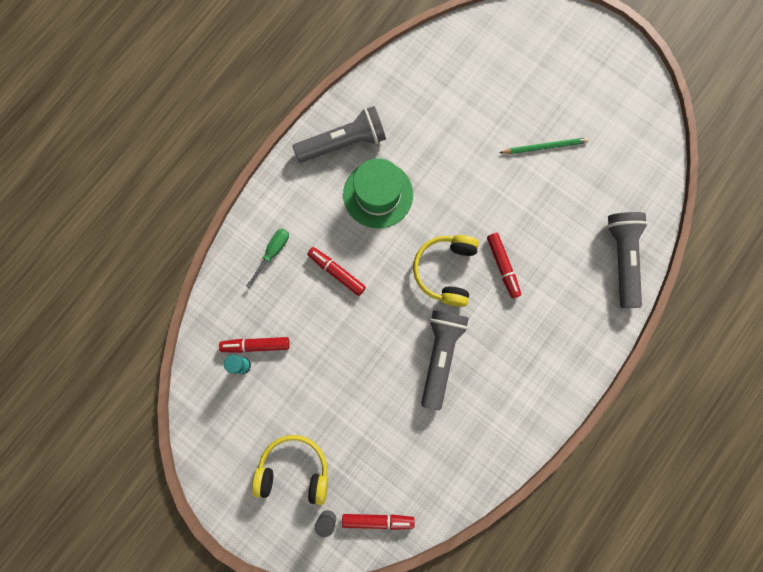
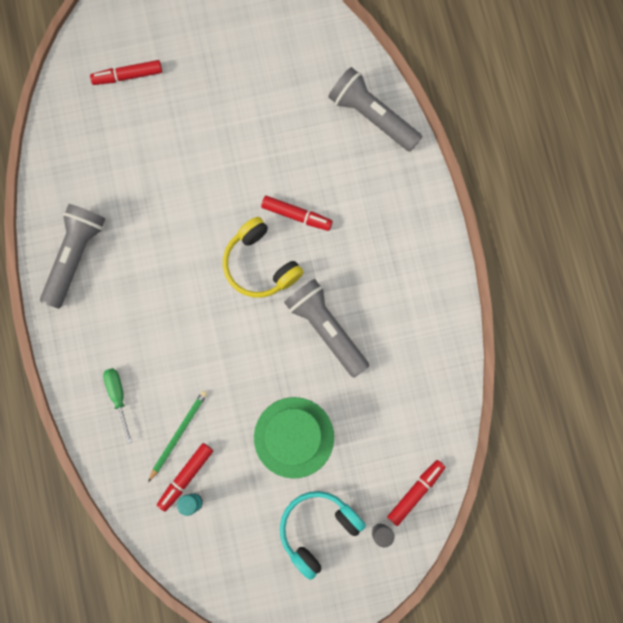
camera: 50 degrees left, 0 degrees up
(294, 470) = (318, 529): yellow headphones -> turquoise headphones
(336, 272) = (182, 356): red marker -> red marker (127, 76)
(378, 194) = (146, 265): green hat -> green hat (294, 437)
(545, 147) = (227, 95): green pencil -> green pencil (178, 434)

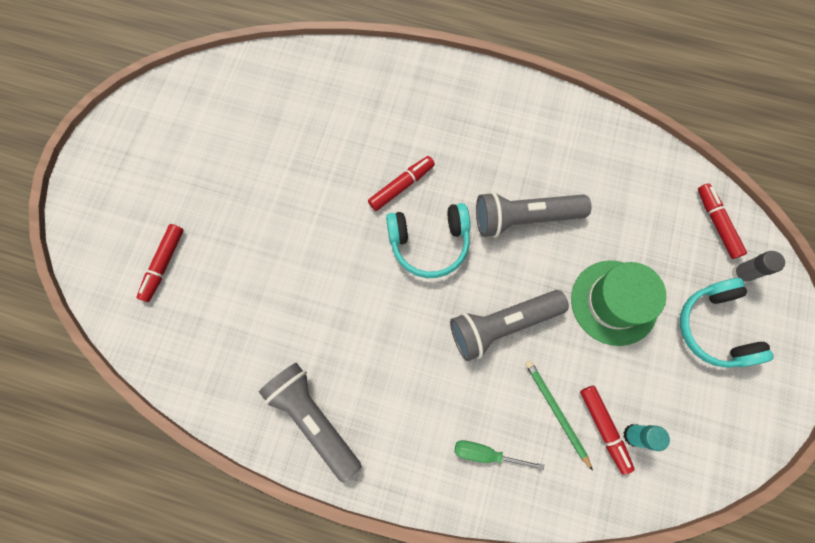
camera: 60 degrees left, 5 degrees down
(260, 264) = (429, 243): yellow headphones -> turquoise headphones
(372, 116) = (349, 75): grey flashlight -> grey flashlight (502, 325)

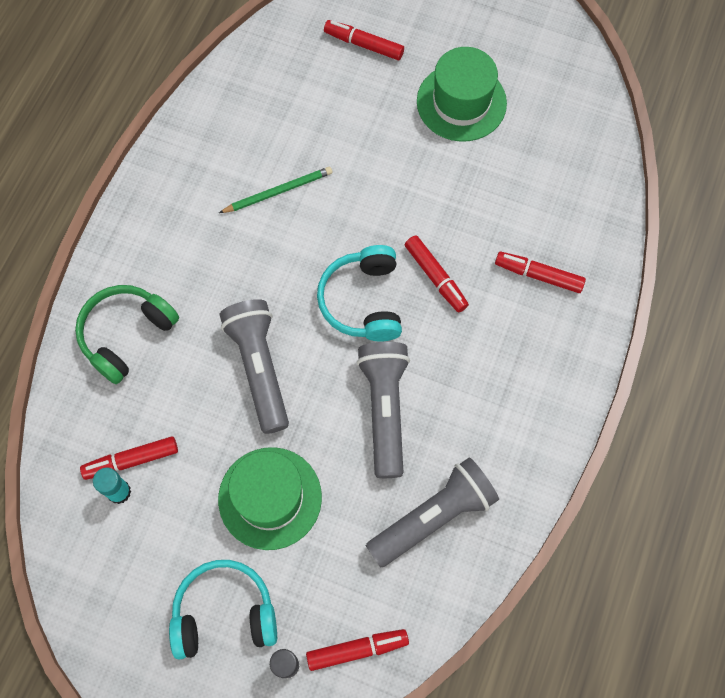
camera: 95 degrees right, 5 degrees down
(228, 174) = (461, 102): none -> green hat
(314, 418) = (188, 176): grey flashlight -> grey flashlight (434, 517)
(392, 108) = (538, 275): none -> red marker
(486, 453) = (126, 335): green screwdriver -> green headphones
(556, 412) = (157, 412): green pencil -> green pencil (278, 191)

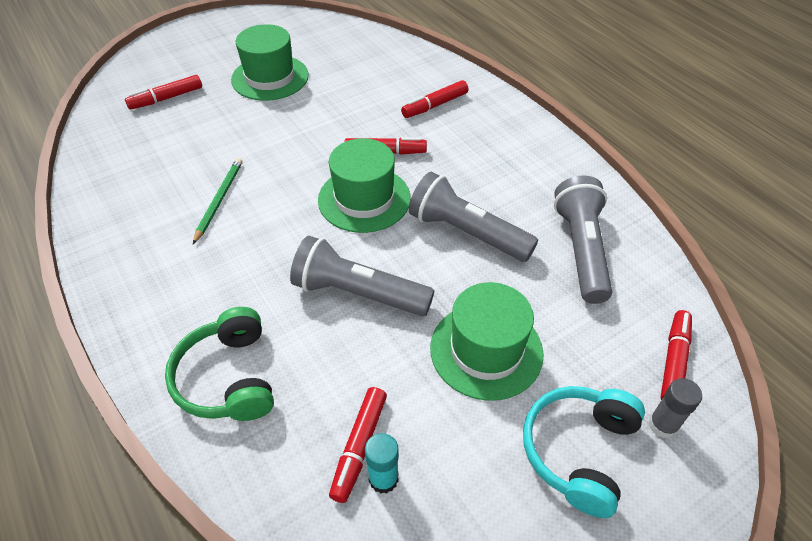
camera: 55 degrees left, 20 degrees down
(363, 301) = (364, 199): turquoise headphones -> green hat

